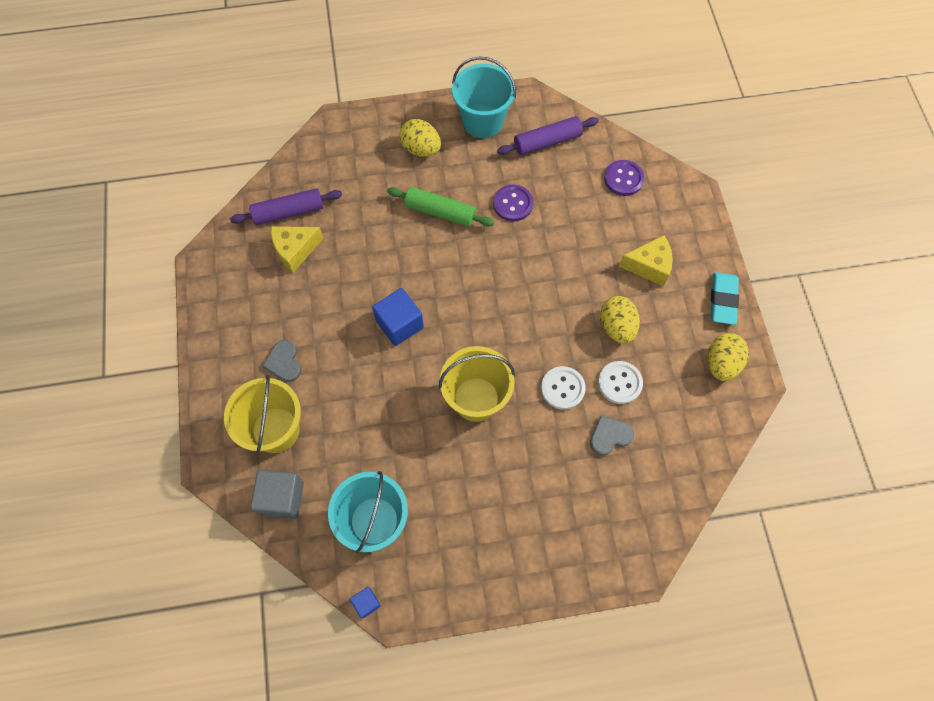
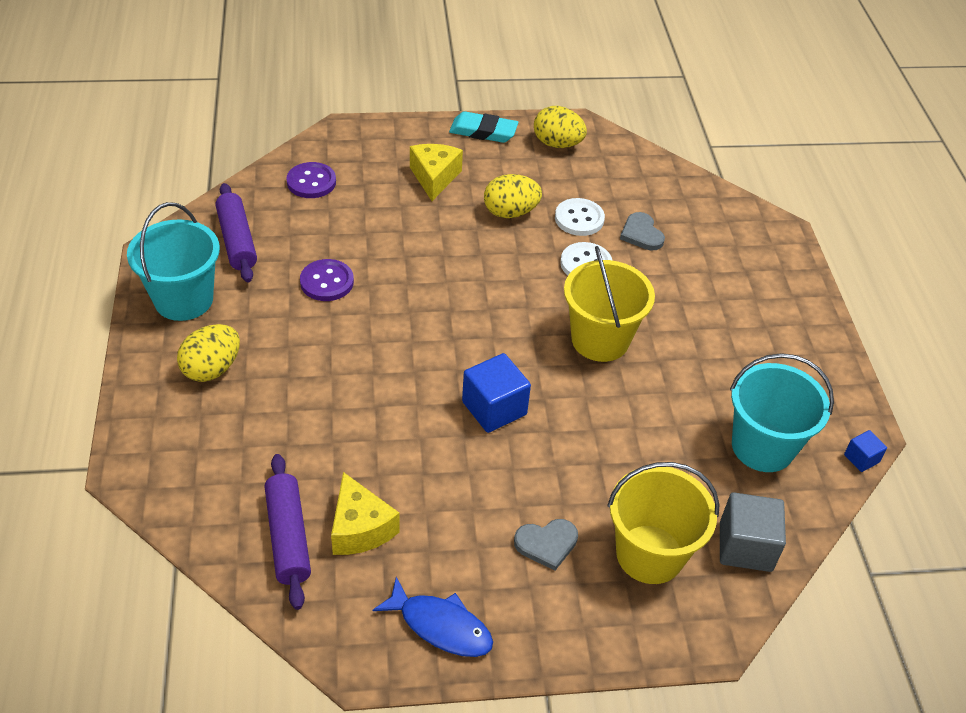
camera: 90 degrees left, 20 degrees down
(224, 302) = (440, 626): none -> blue fish
(440, 212) = (324, 355): green rolling pin -> none

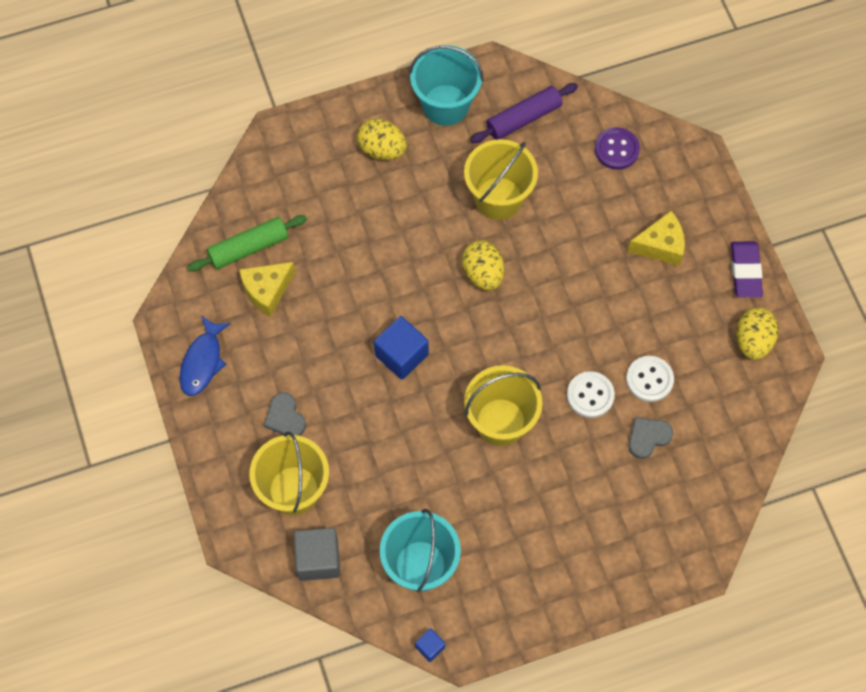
camera: 80 degrees right, 20 degrees up
(288, 537) = (248, 248): purple rolling pin -> green rolling pin
(327, 282) = (498, 198): purple button -> yellow bucket
(483, 131) = (745, 271): turquoise eraser -> purple eraser
(510, 212) = (636, 319): yellow egg -> yellow egg (483, 273)

